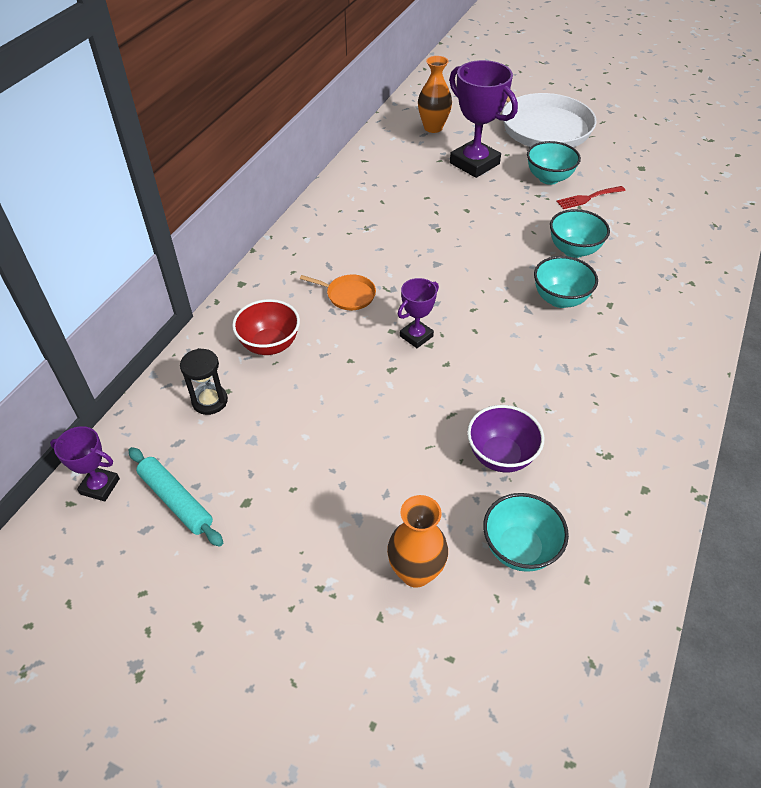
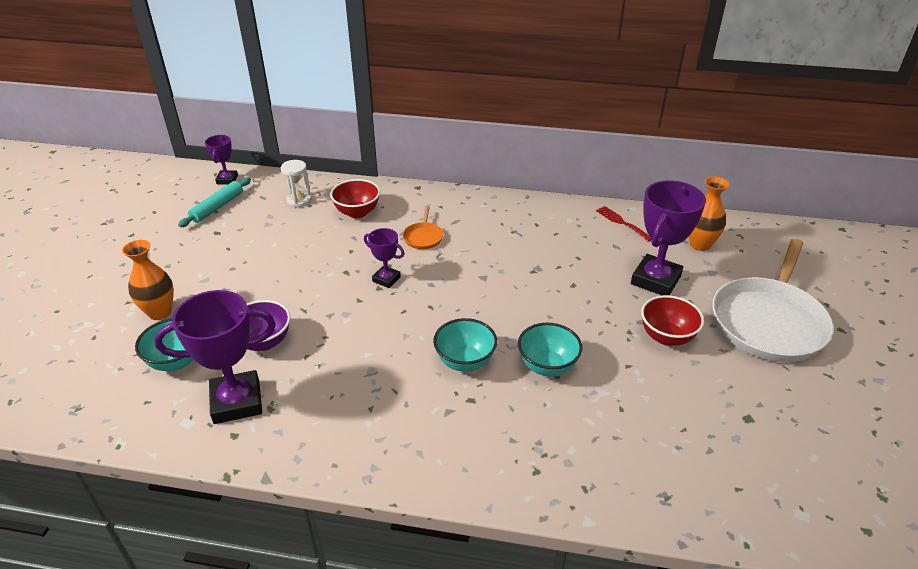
camera: 75 degrees right, 10 degrees down
(210, 401) = (299, 200): black hourglass -> white hourglass
(549, 178) = (666, 337): turquoise bowl -> red bowl
(588, 198) = (649, 371): red fork -> red fork (621, 222)
(596, 485) = (237, 402): none -> purple trophy

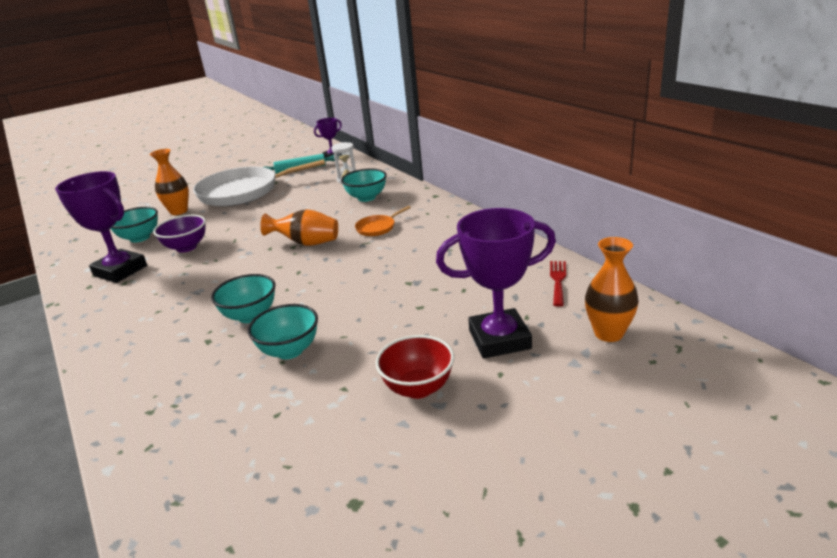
camera: 50 degrees right, 10 degrees down
(357, 212) = (366, 198): red bowl -> turquoise bowl
(386, 279) = (306, 243): purple trophy -> orange vase
(768, 321) = (551, 440): white pan -> white pan (243, 191)

